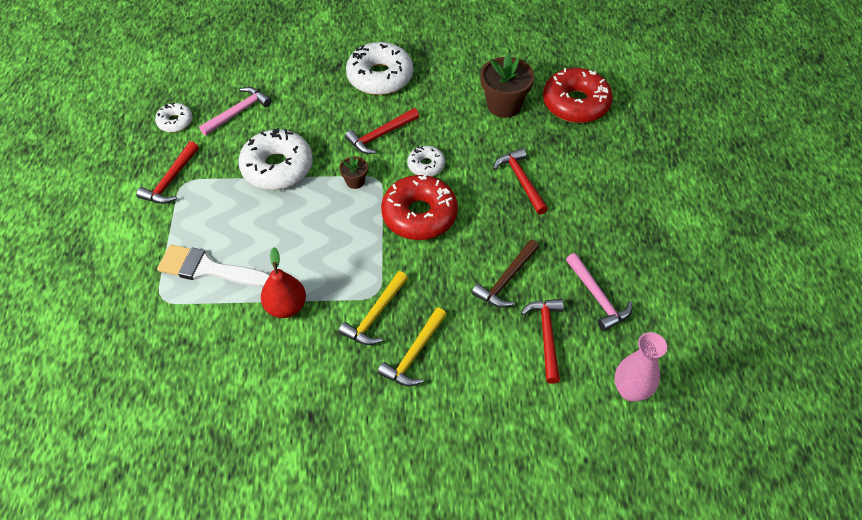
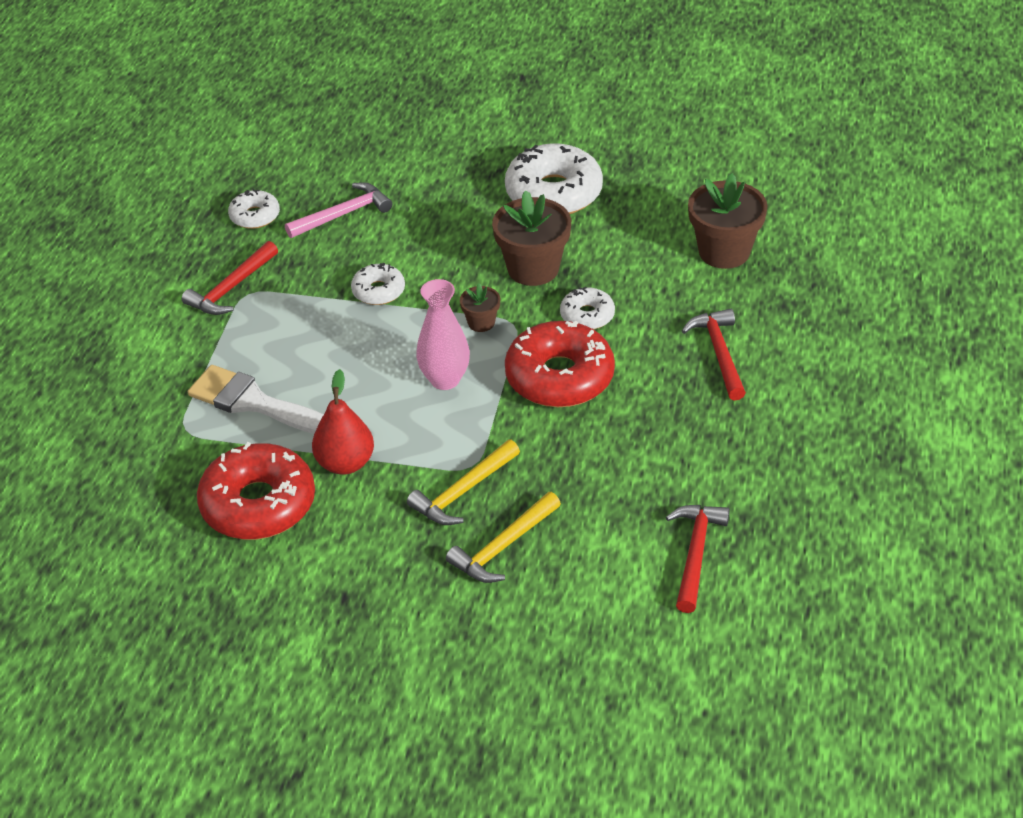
camera: 15 degrees right, 10 degrees down
(277, 167) = (378, 291): white donut -> white donut, size x0.52
(380, 135) = (533, 268): red hammer -> brown flower pot
(506, 280) = (659, 476): brown hammer -> none
(575, 103) = (832, 263): red donut -> red donut (258, 504)
(597, 297) = (784, 517): pink hammer -> none
(630, 390) = (795, 639): pink vase -> pink vase (445, 379)

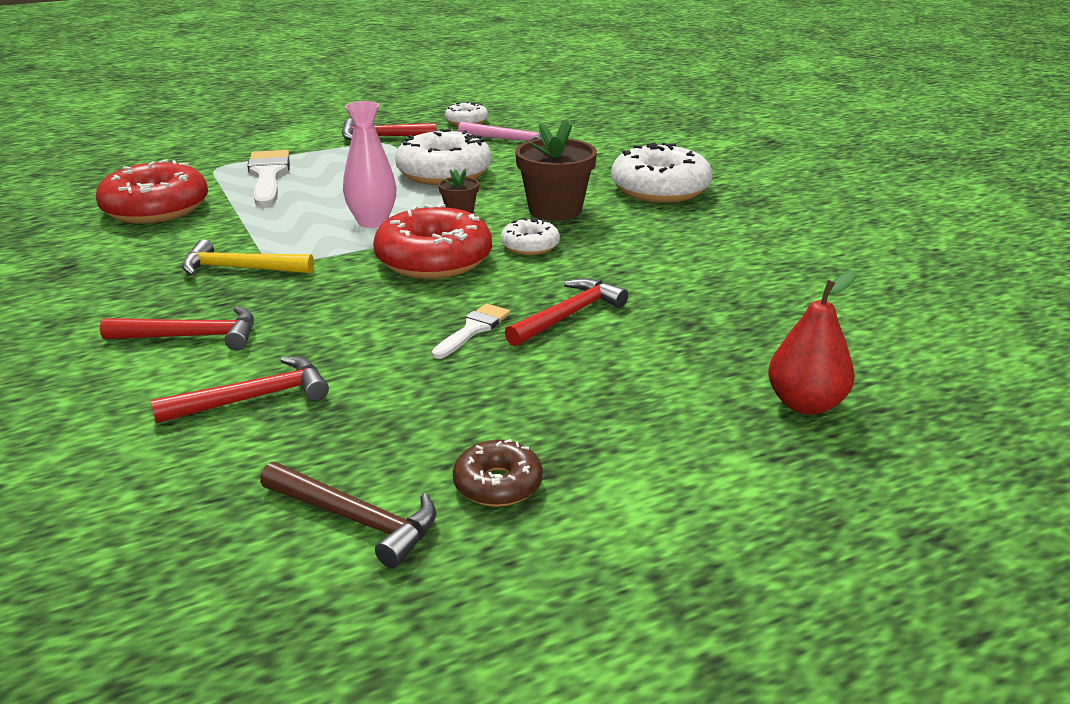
camera: 50 degrees right, 15 degrees down
(345, 463) = (231, 220): red pear -> red pear (805, 404)
(378, 291) = (444, 173): white donut -> white donut, size x1.92
(503, 547) = (182, 305): yellow hammer -> none
(567, 557) = (192, 337): none -> red hammer
(695, 408) = (473, 329): none -> white brush
(724, 251) = (714, 272): brown flower pot -> none
(880, 556) = (356, 520): none -> brown hammer
(893, 483) = (498, 484): none -> brown donut

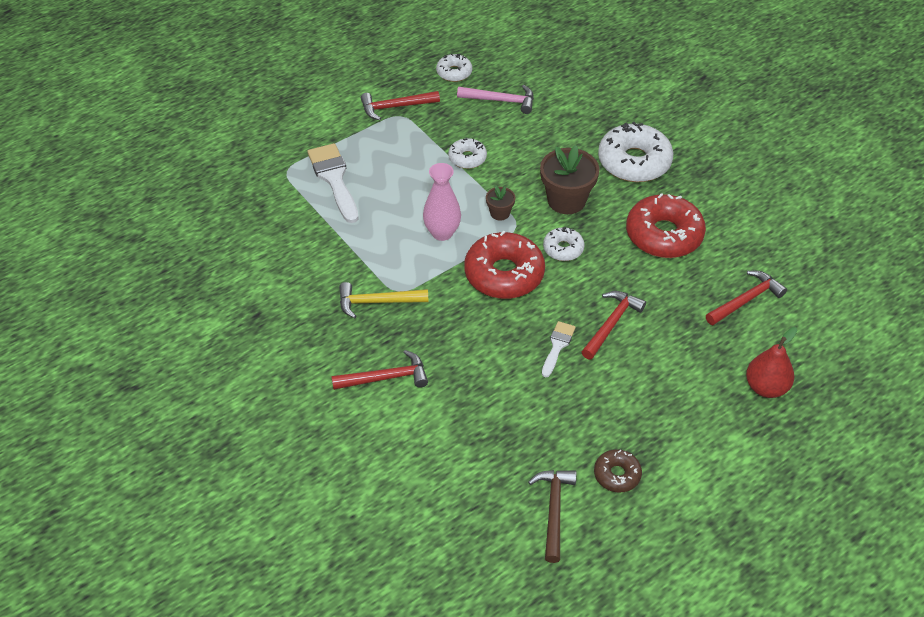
camera: 10 degrees left, 20 degrees up
(156, 209) = (274, 235): red donut -> red donut (664, 235)
(253, 398) = (454, 428): red hammer -> red hammer (746, 300)
(356, 520) = (554, 510): brown hammer -> brown hammer turned 105 degrees counterclockwise
(444, 173) = (467, 158): white donut -> white donut, size x0.52

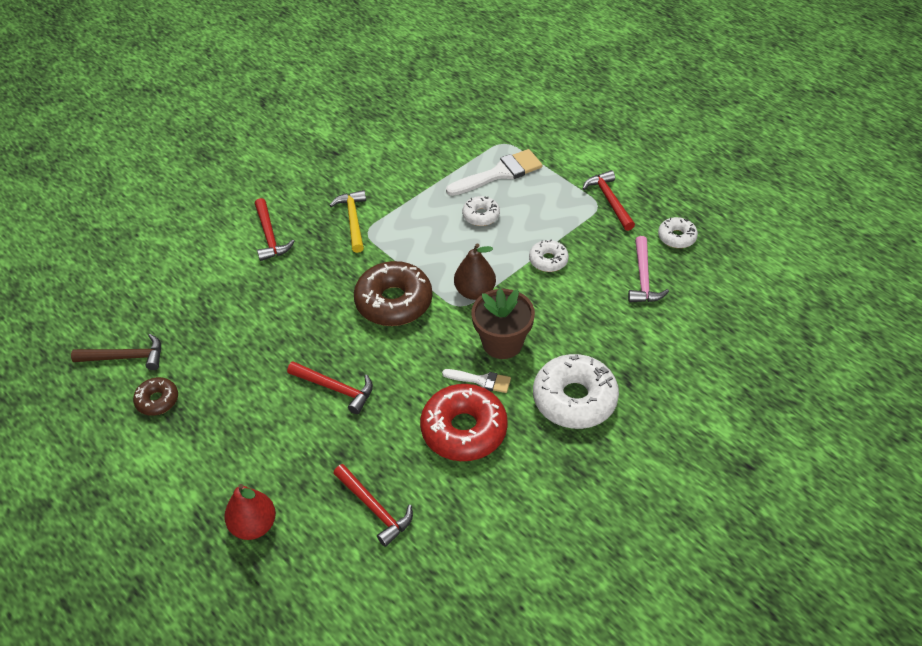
camera: 85 degrees right, 0 degrees up
(442, 233) = (442, 253): pink vase -> none
(500, 213) = (475, 292): brown flower pot -> brown pear
(504, 274) = (394, 302): red donut -> brown donut
(557, 346) = (306, 348): white brush -> white brush (481, 380)
(563, 249) = (432, 344): white donut -> white donut (481, 215)

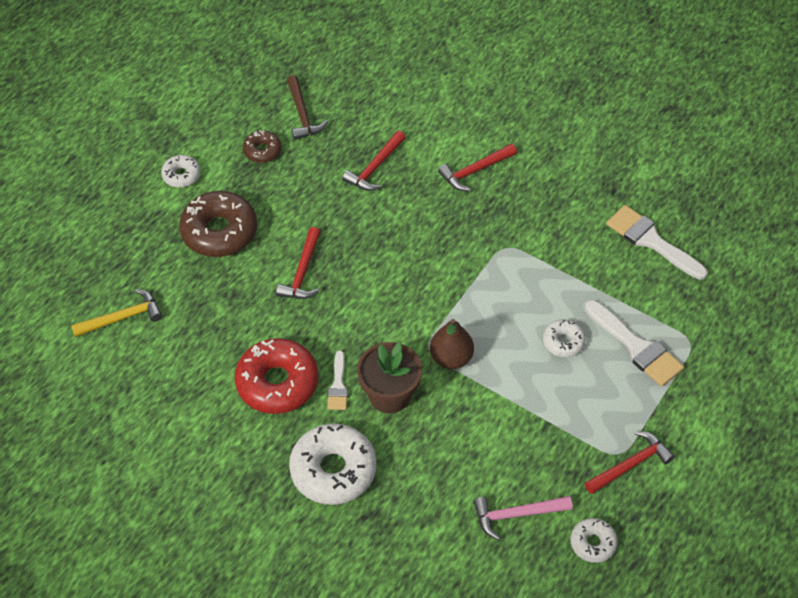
camera: 75 degrees right, 5 degrees up
(254, 525) = (153, 253): red pear -> none
(353, 220) = (518, 232): yellow hammer -> yellow hammer (122, 318)
(374, 509) = (182, 333): red hammer -> red hammer (375, 167)
(394, 302) = (418, 292): brown donut -> brown donut (219, 231)
(397, 142) = (651, 241): none -> white brush
(548, 260) = (515, 417): white donut -> white donut (181, 175)

